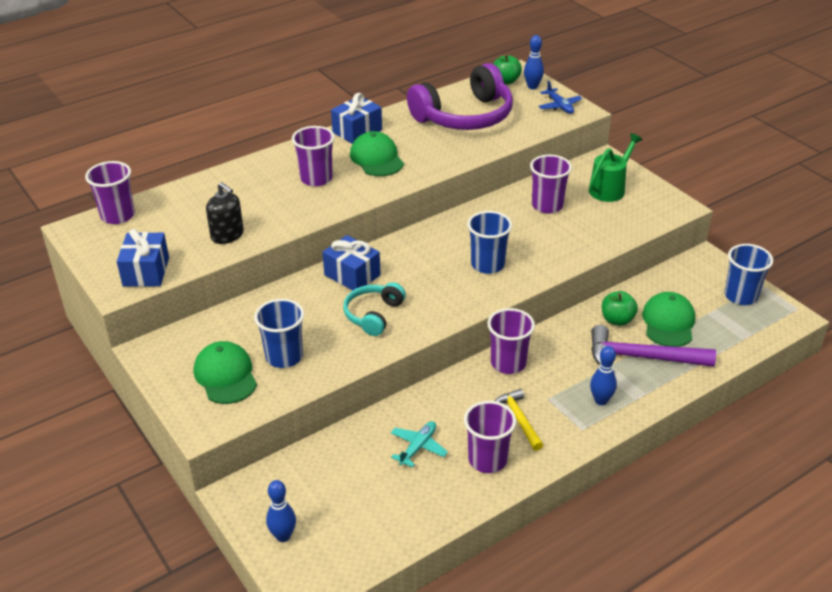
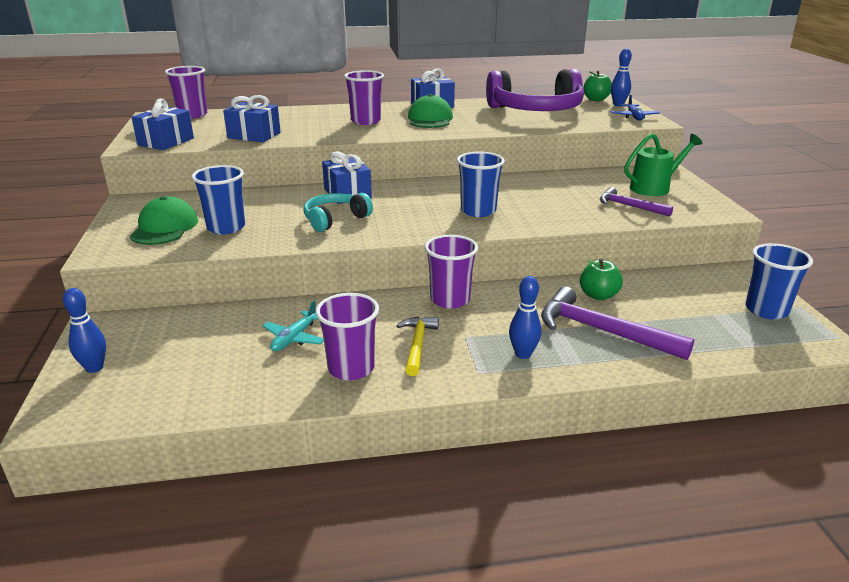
camera: 25 degrees right, 10 degrees down
(227, 235) = (254, 135): black soap dispenser -> blue gift
(418, 447) = (294, 338): turquoise plane -> turquoise plane turned 150 degrees clockwise
(547, 205) = (577, 187): purple cup -> none
(605, 221) = (629, 206): none -> purple hammer
(668, 322) = (657, 311): green cap -> none

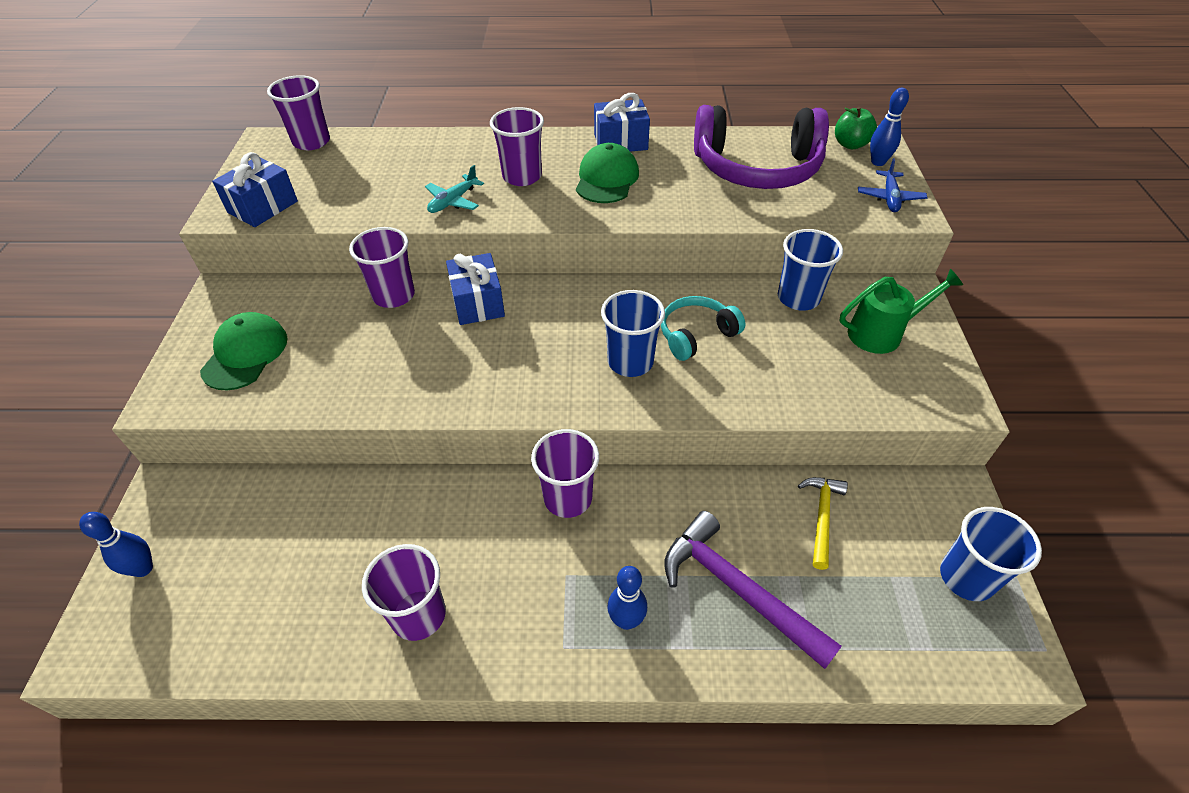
camera: 10 degrees right, 20 degrees up
(226, 227) = (315, 362): blue cup -> blue cup (798, 298)
(254, 135) = (372, 201): blue gift -> none
(278, 194) = (394, 295): none -> purple cup
(294, 338) = (369, 547): turquoise plane -> turquoise plane (453, 201)
(335, 219) = (447, 360): turquoise headphones -> turquoise headphones (696, 334)
(417, 345) = (506, 582): yellow hammer -> yellow hammer (822, 517)
(598, 295) = (754, 515): green apple -> none
(629, 206) = (833, 374): purple hammer -> none

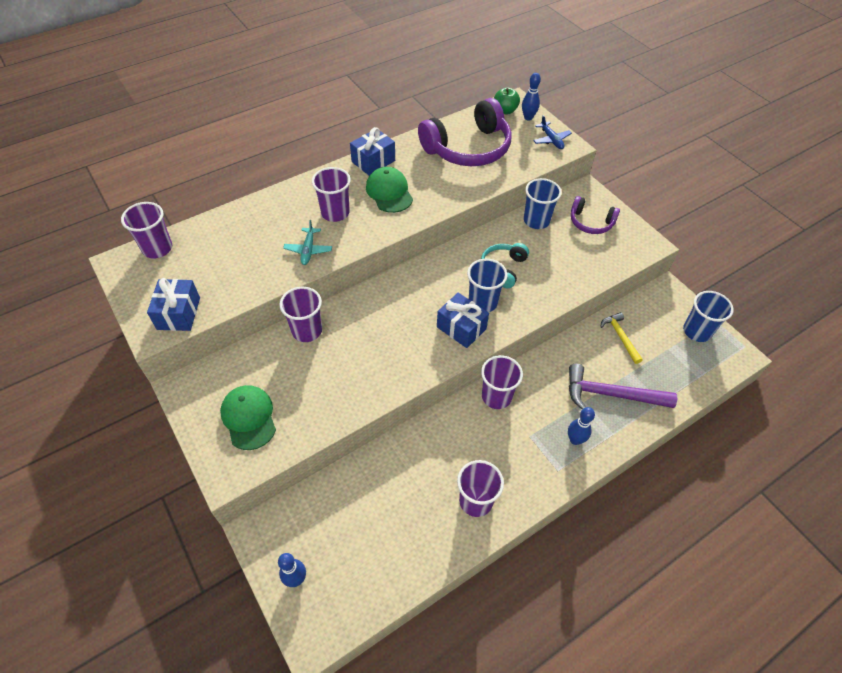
camera: 35 degrees left, 5 degrees up
(477, 303) = (364, 309): blue gift -> blue gift (461, 328)
(882, 333) = (590, 222): green watering can -> purple headphones

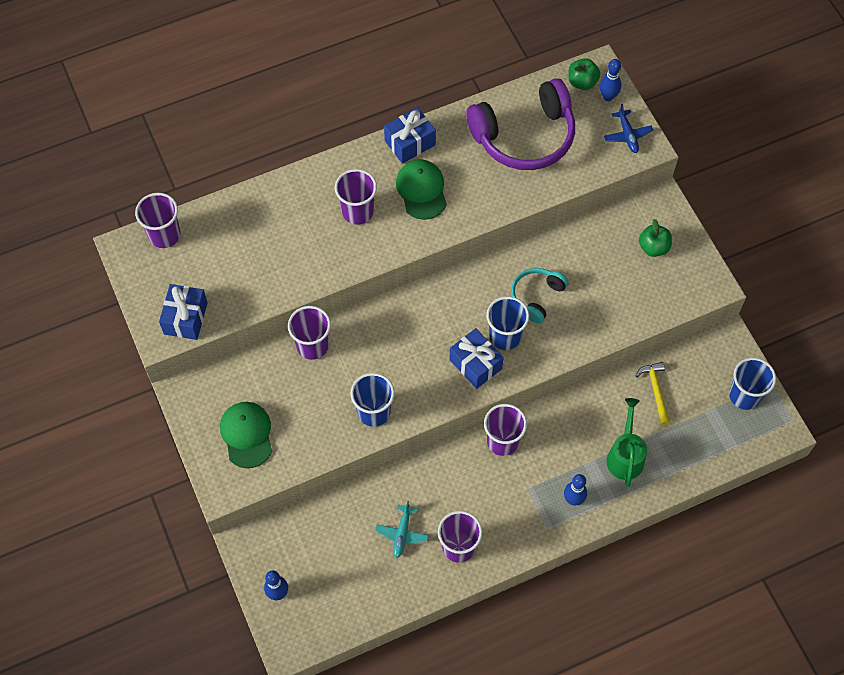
camera: 10 degrees right, 10 degrees up
(308, 250) = (323, 257): turquoise plane -> turquoise plane (402, 533)
(536, 221) = (590, 237): blue cup -> blue cup (374, 412)
(590, 222) = (653, 247): purple headphones -> green apple
(611, 394) = (625, 455): purple hammer -> green watering can

